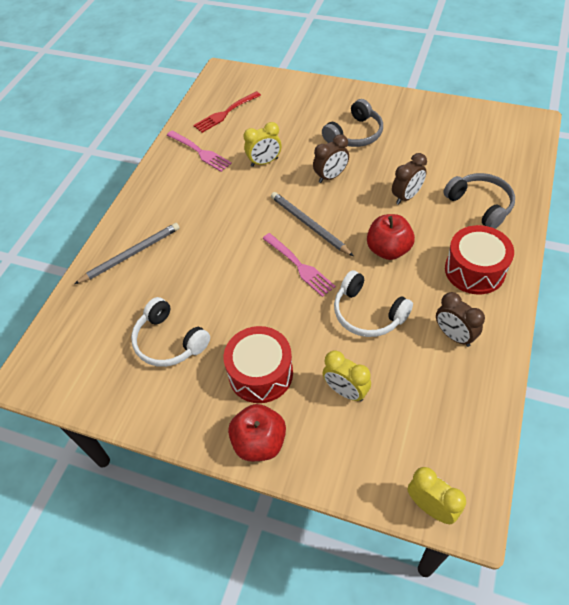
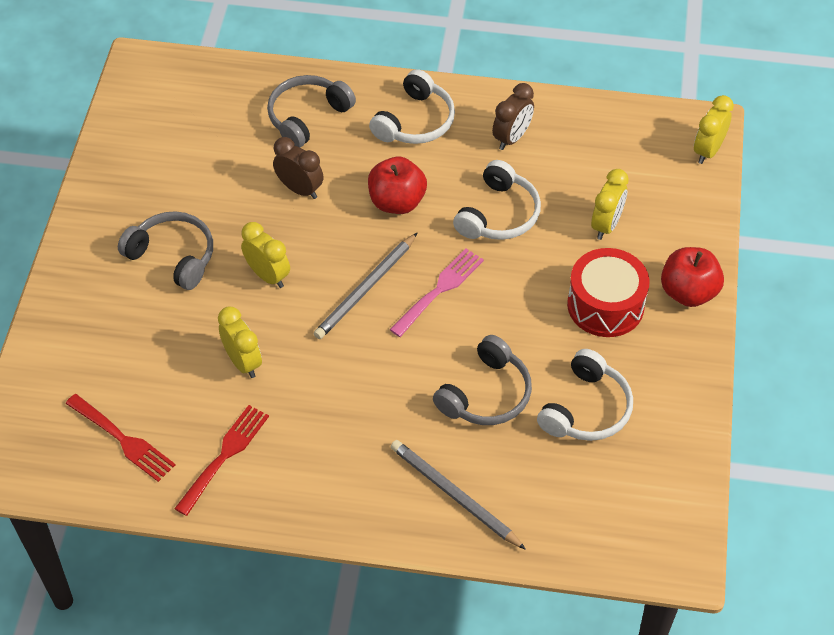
camera: 105 degrees left, 0 degrees up
(199, 152) = (224, 457): pink fork -> red fork
(201, 282) = (486, 394): none -> grey headphones
(331, 176) = (268, 275): brown clock -> yellow clock
(474, 270) = (415, 121): red drum -> white headphones

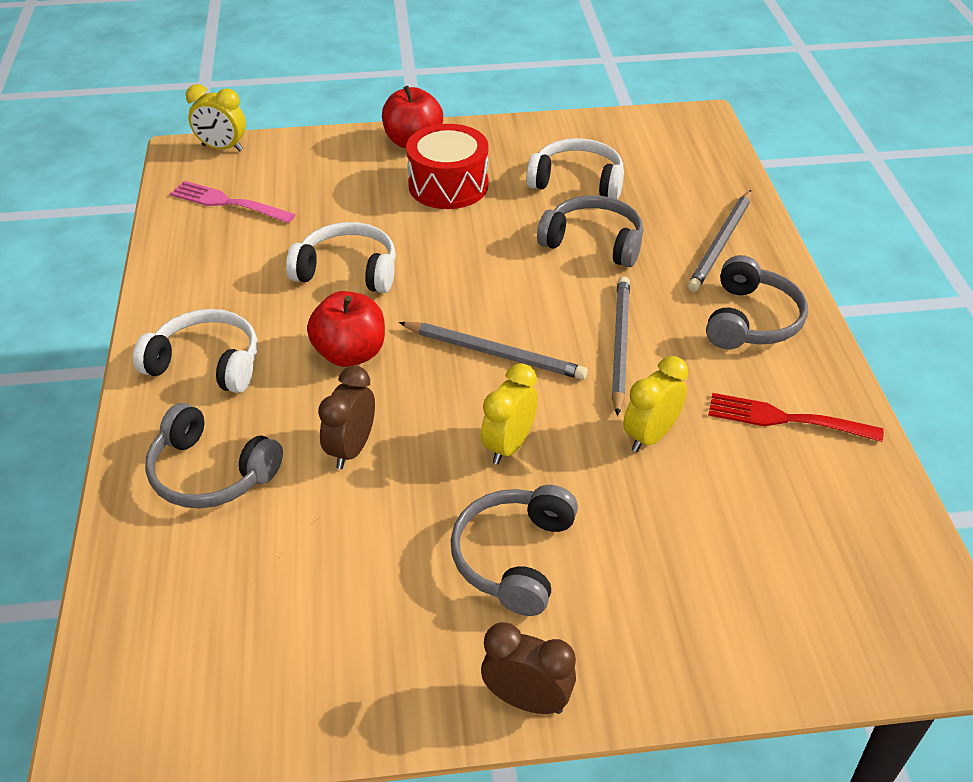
camera: 105 degrees left, 10 degrees down
(122, 439) = (825, 523): red fork -> none
(342, 478) = (751, 320): none -> grey headphones
(346, 373) = (619, 345): none -> grey pencil
(439, 291) = (474, 296): pink fork -> pink fork (229, 203)
(512, 138) = (224, 279): brown clock -> brown clock (527, 700)
(606, 225) = (342, 197): yellow clock -> none

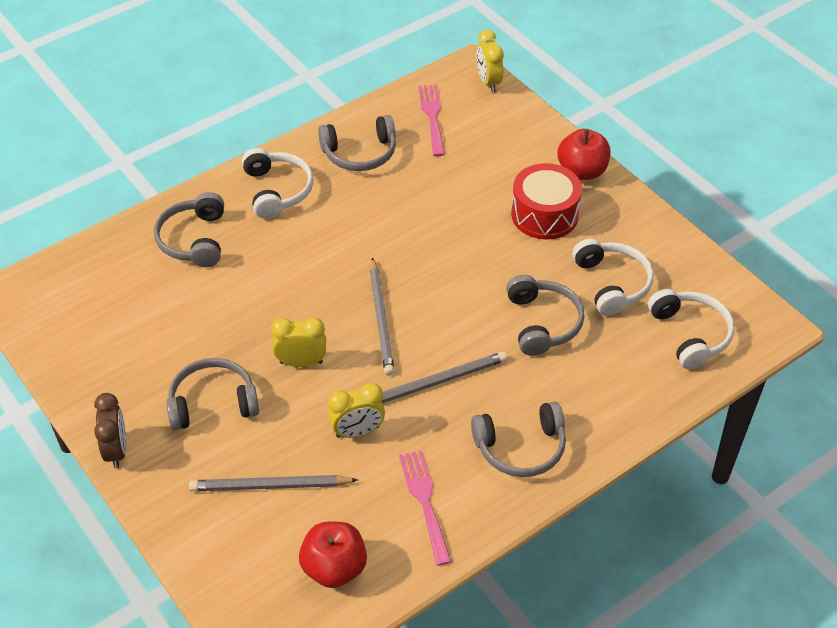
camera: 60 degrees right, 5 degrees up
(222, 274) = (360, 153): none -> grey headphones
(348, 270) = (409, 209): white headphones -> white headphones (690, 334)
(350, 354) = (331, 249): red apple -> red apple (334, 568)
(351, 449) = (250, 290): brown clock -> none
(650, 436) = (357, 431): yellow clock -> yellow clock turned 150 degrees clockwise
(721, 243) = (603, 399): grey pencil -> grey pencil (270, 486)
(787, 419) = (425, 502): red fork -> pink fork

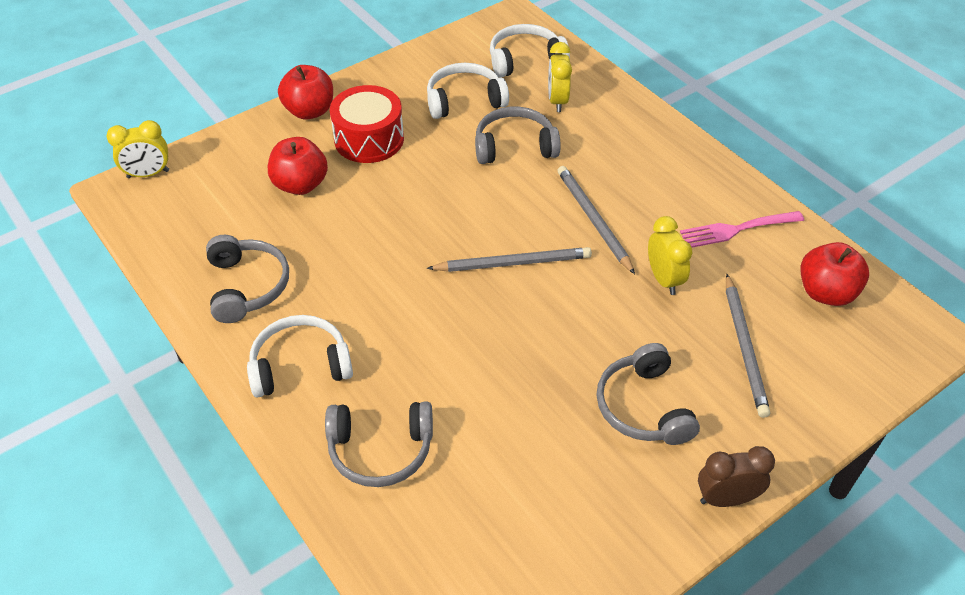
camera: 90 degrees left, 0 degrees up
(301, 362) = (578, 329): yellow clock -> yellow clock (557, 101)
(432, 117) = (198, 221): pink fork -> none
(479, 174) = (300, 185): none -> red apple
(521, 448) = (664, 166): grey headphones -> none

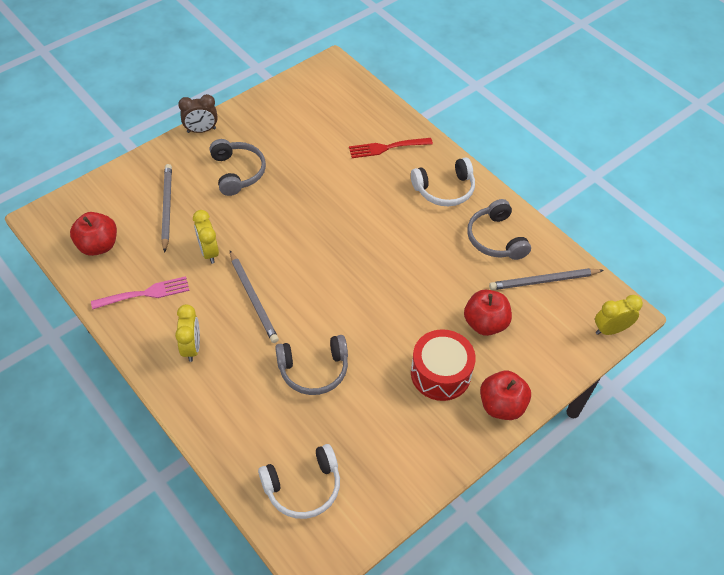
camera: 175 degrees right, 5 degrees up
(380, 450) = (387, 147): grey headphones -> red fork
(464, 100) = (361, 425): white headphones -> none
(512, 263) = (315, 261): grey pencil -> grey pencil (544, 281)
(557, 101) = (273, 428): yellow clock -> yellow clock (191, 347)

